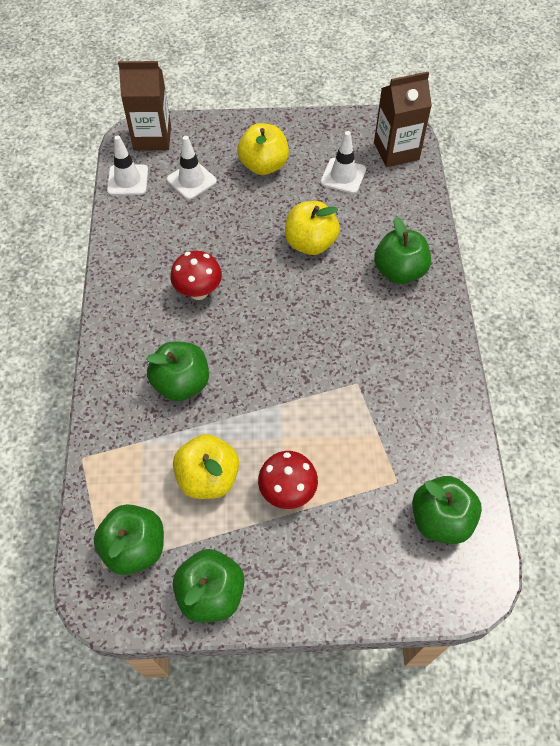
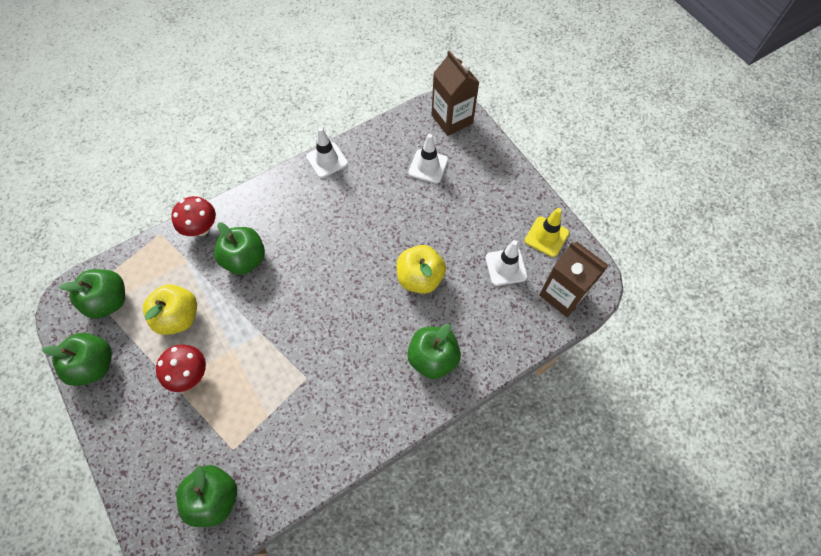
camera: 60 degrees right, 5 degrees up
(127, 180) = (401, 128): white traffic cone -> white traffic cone (327, 160)
(198, 292) = (328, 227): red mushroom -> red mushroom (201, 228)
(263, 165) = (476, 205): yellow apple -> none
(333, 134) = (546, 237): none -> yellow traffic cone

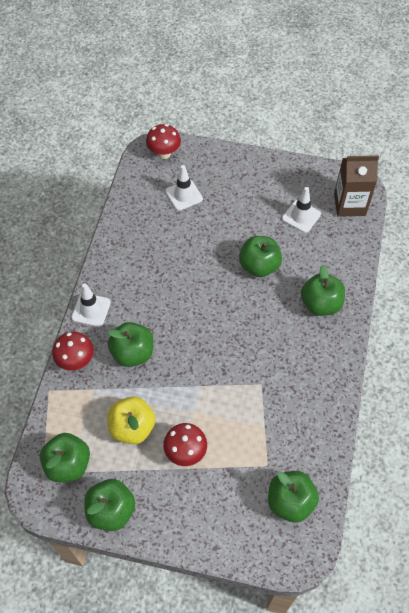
camera: 45 degrees left, 5 degrees down
(327, 160) = (111, 245): white traffic cone -> white traffic cone (91, 310)
(420, 278) = (259, 266): yellow apple -> green apple
(452, 119) = (164, 153): brown carton -> red mushroom
(546, 237) = (304, 179): yellow traffic cone -> none

